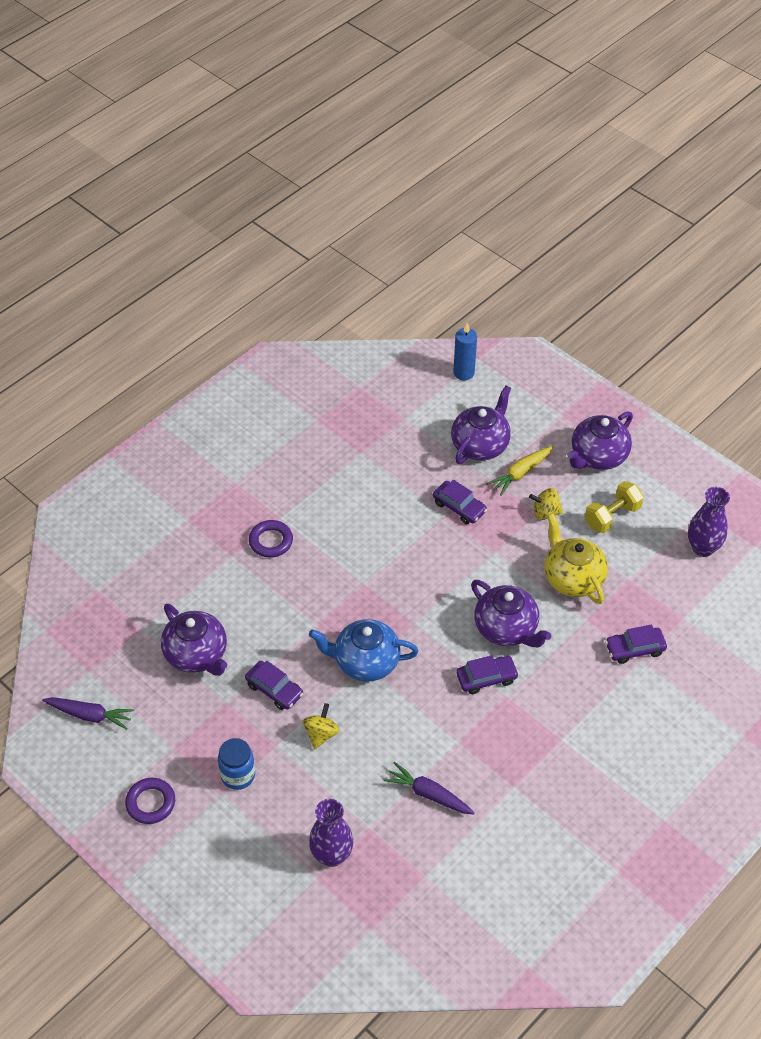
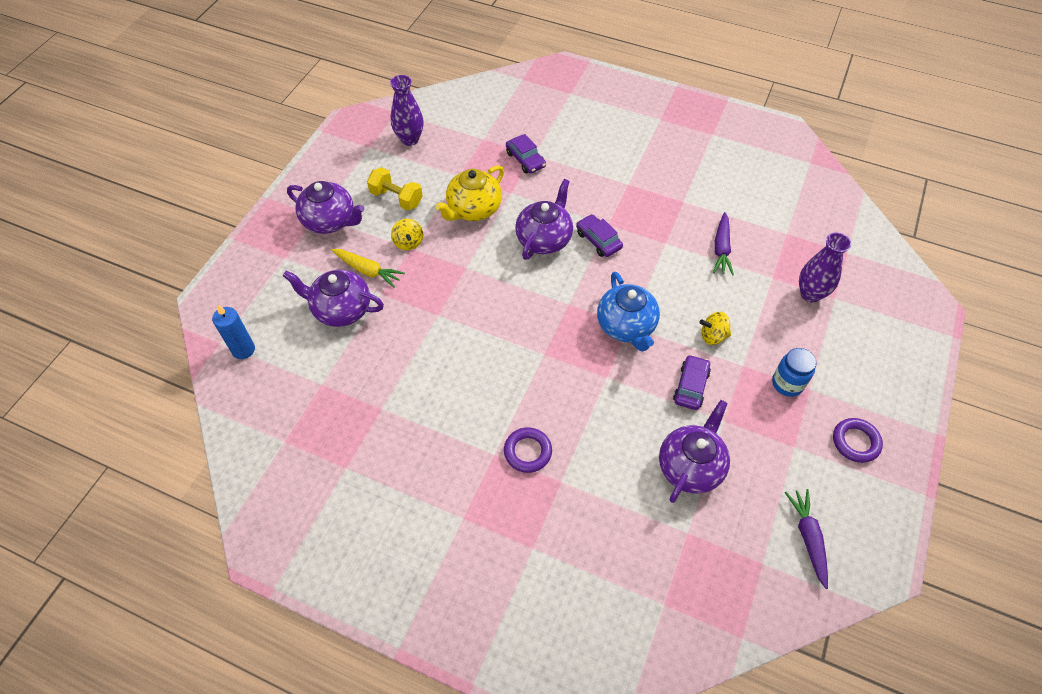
camera: 110 degrees left, 5 degrees up
(459, 507) = (424, 306): purple car -> none

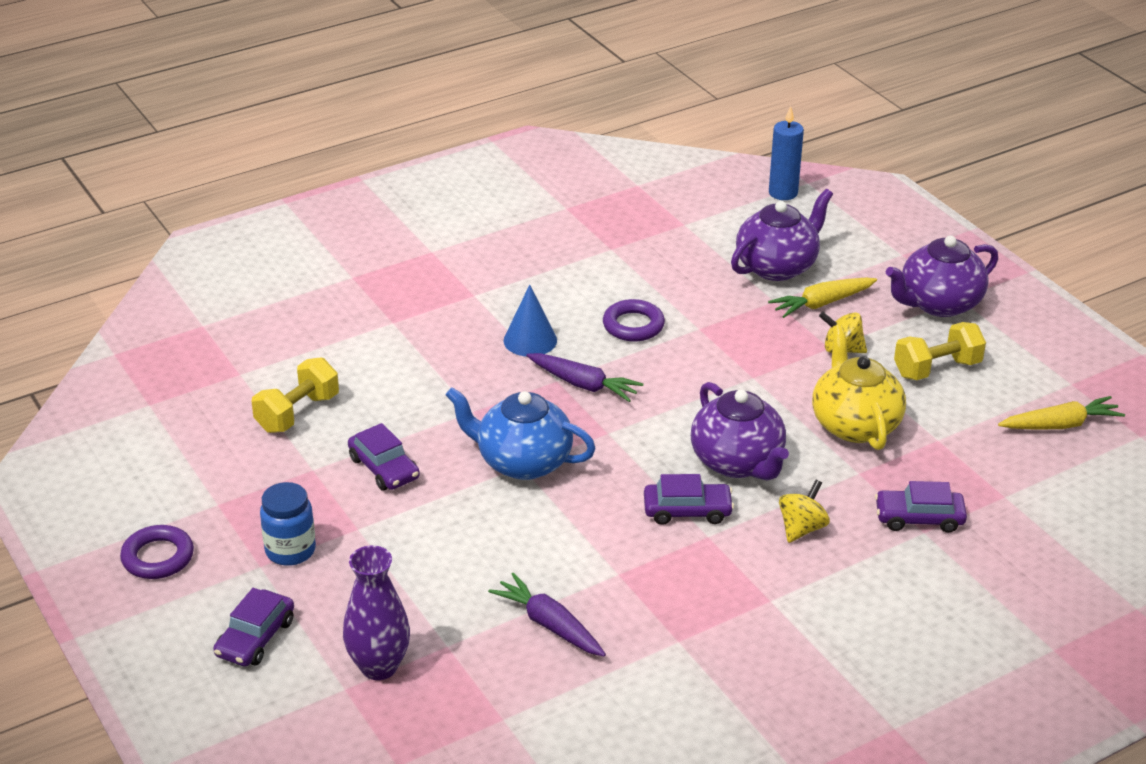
camera: 125 degrees right, 20 degrees down
(410, 139) = (1060, 425): purple vase -> yellow carrot
(517, 391) = (530, 340): none -> blue cone
(527, 452) = (451, 316): purple ring -> purple ring (633, 325)
(690, 467) = (297, 413): purple teapot -> yellow dumbbell
(713, 336) = (426, 528): yellow spinning top -> yellow spinning top (802, 528)
(808, 538) = (126, 449): purple carrot -> purple carrot (583, 384)
(849, 354) = (255, 638): none -> purple car

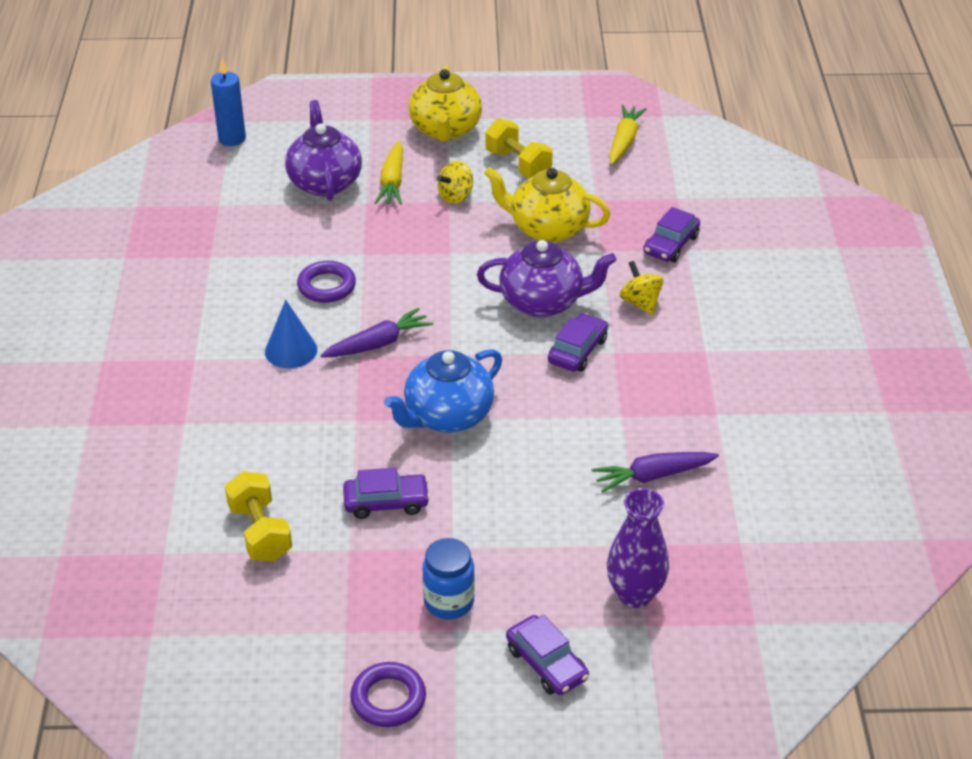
camera: 60 degrees left, 5 degrees up
(937, 369) = (518, 164): yellow dumbbell -> yellow dumbbell turned 45 degrees counterclockwise
(939, 304) = (445, 130): purple teapot -> yellow teapot

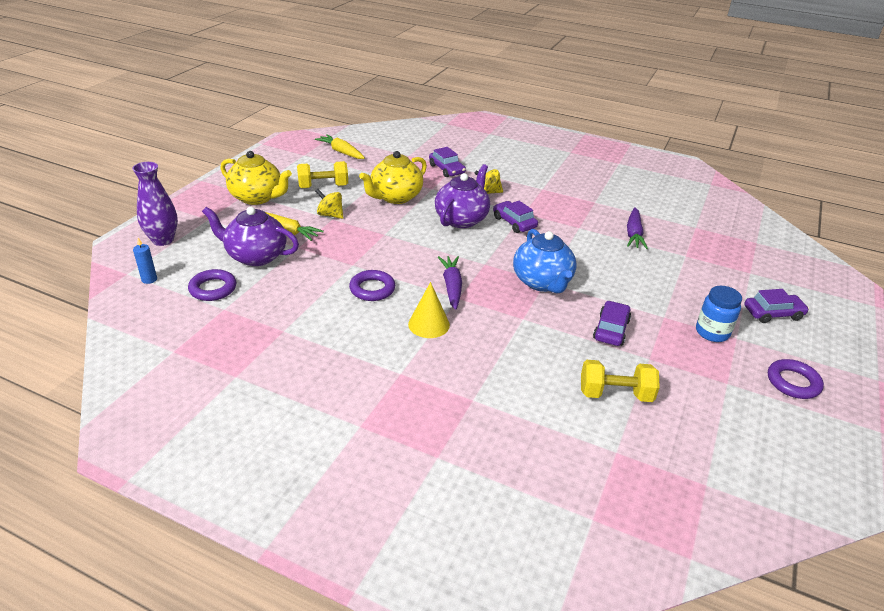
camera: 65 degrees left, 5 degrees down
(232, 139) = (149, 279): blue candle -> blue candle, size x0.62
(246, 183) = (213, 289): none -> purple ring
(291, 350) = (429, 324): blue cone -> yellow cone
(455, 196) = (330, 215): yellow spinning top -> yellow spinning top turned 135 degrees clockwise
(635, 594) = (725, 268): purple vase -> purple vase (163, 240)

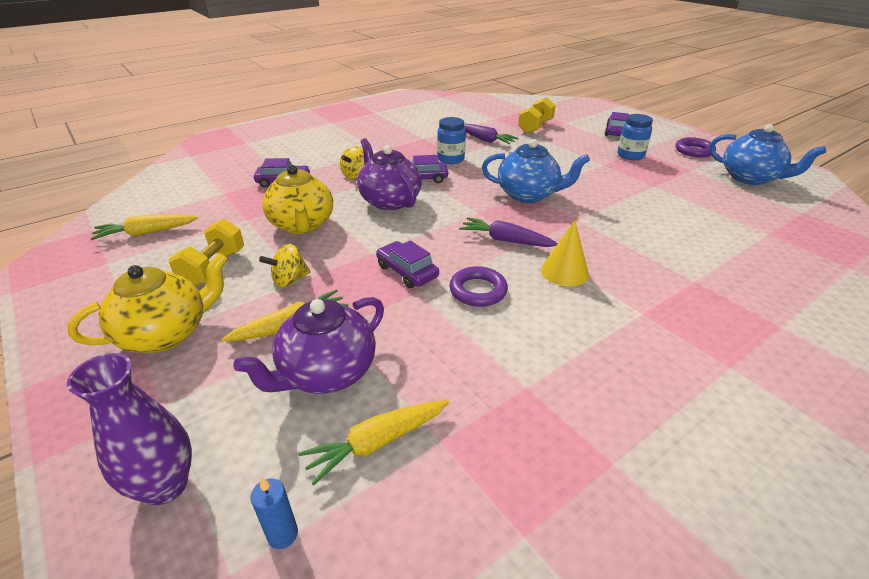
camera: 60 degrees left, 0 degrees up
(213, 289) = (377, 443): purple ring -> yellow carrot
(567, 226) = (450, 159): none -> blue jar
(611, 330) = (612, 188): purple car -> purple car (407, 271)
(615, 394) = (697, 212): yellow dumbbell -> yellow dumbbell (535, 127)
(761, 436) = (750, 178): none -> blue teapot

